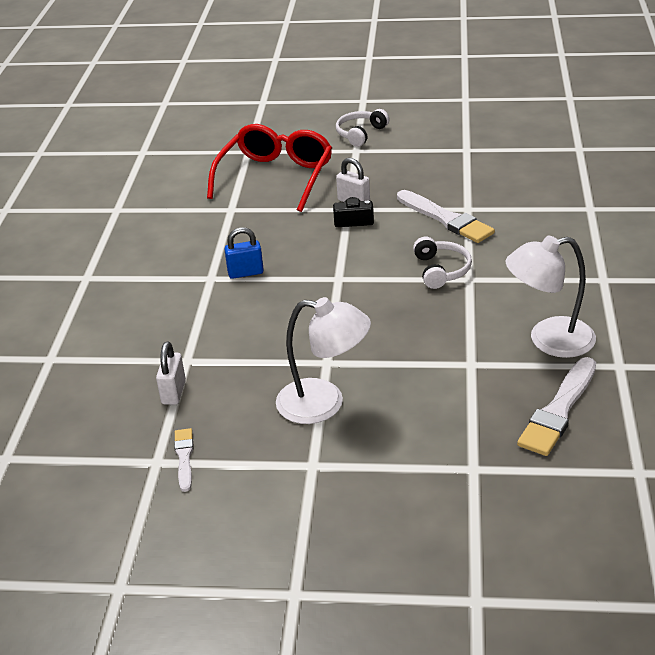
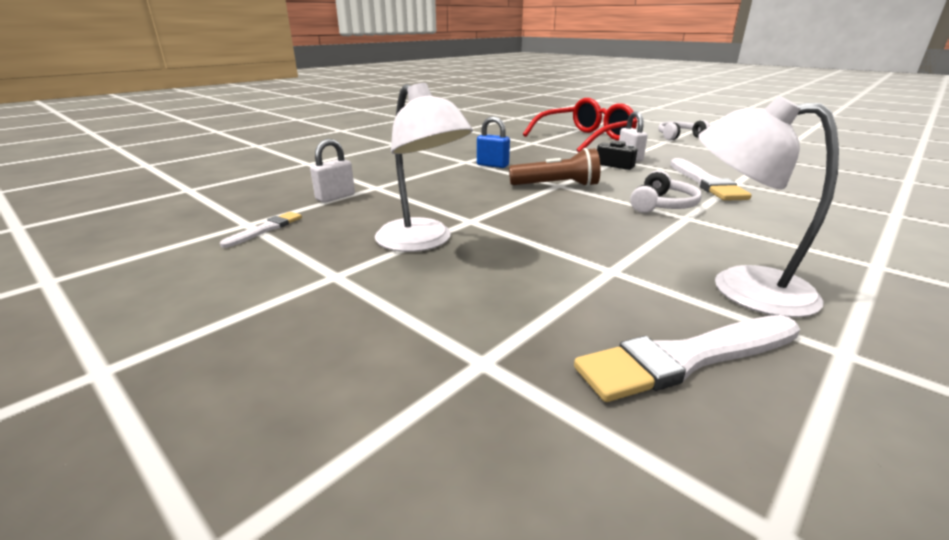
camera: 35 degrees right, 10 degrees down
(339, 280) = (557, 186): none -> brown flashlight

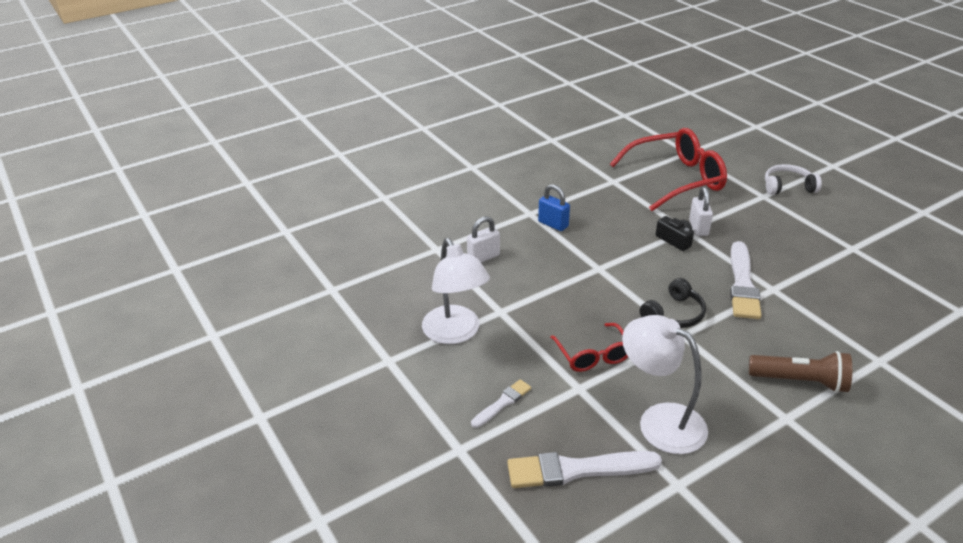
camera: 15 degrees right, 10 degrees up
(266, 229) = (345, 299): white brush -> white brush (502, 403)
(335, 197) = (401, 261): white padlock -> white padlock (483, 257)
(557, 186) = (597, 270): brown flashlight -> brown flashlight (800, 381)
(604, 241) = (593, 355): none -> red glasses
(662, 205) = (674, 314): white headphones -> black headphones

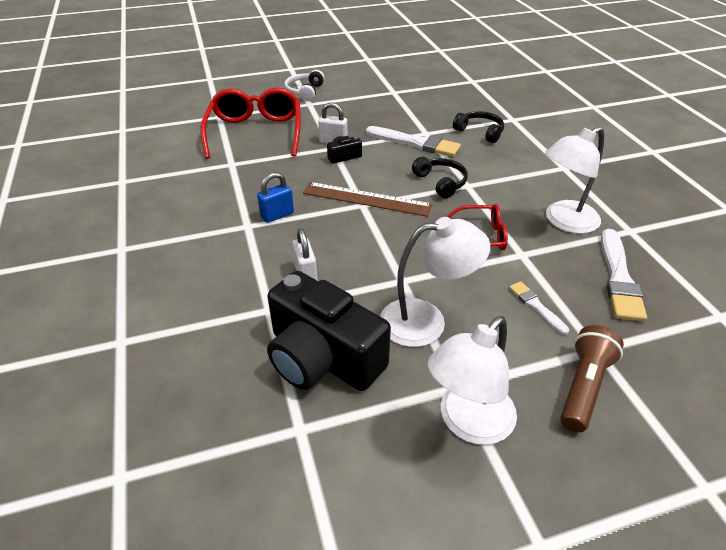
camera: 75 degrees left, 5 degrees up
(355, 370) = (468, 423): none -> white lamp
(397, 285) = (322, 357): none -> black camera
(609, 269) = (366, 199): none -> brown ruler
(800, 381) = (528, 152): brown flashlight -> brown flashlight (584, 386)
(815, 333) = (480, 132): none -> black headphones

